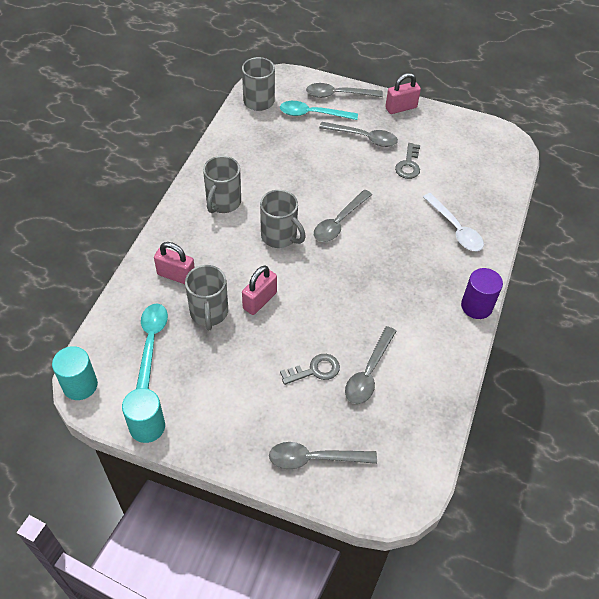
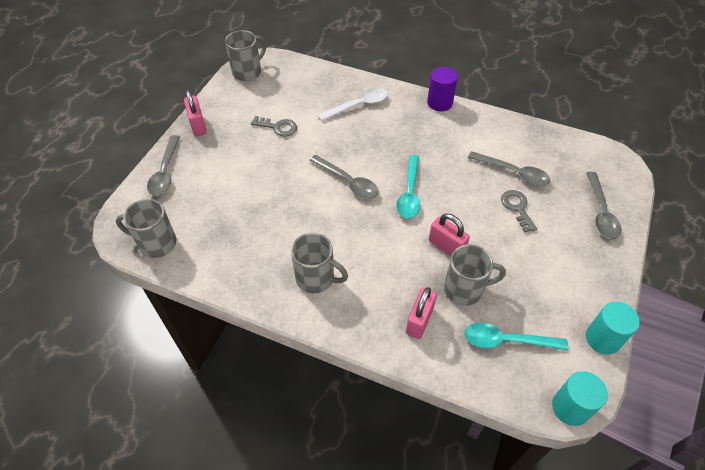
camera: 85 degrees left, 0 degrees up
(280, 236) = (365, 229): grey mug -> grey mug (248, 72)
(312, 114) = (191, 195): turquoise spoon -> turquoise spoon (409, 193)
(364, 138) = (236, 156): grey spoon -> none

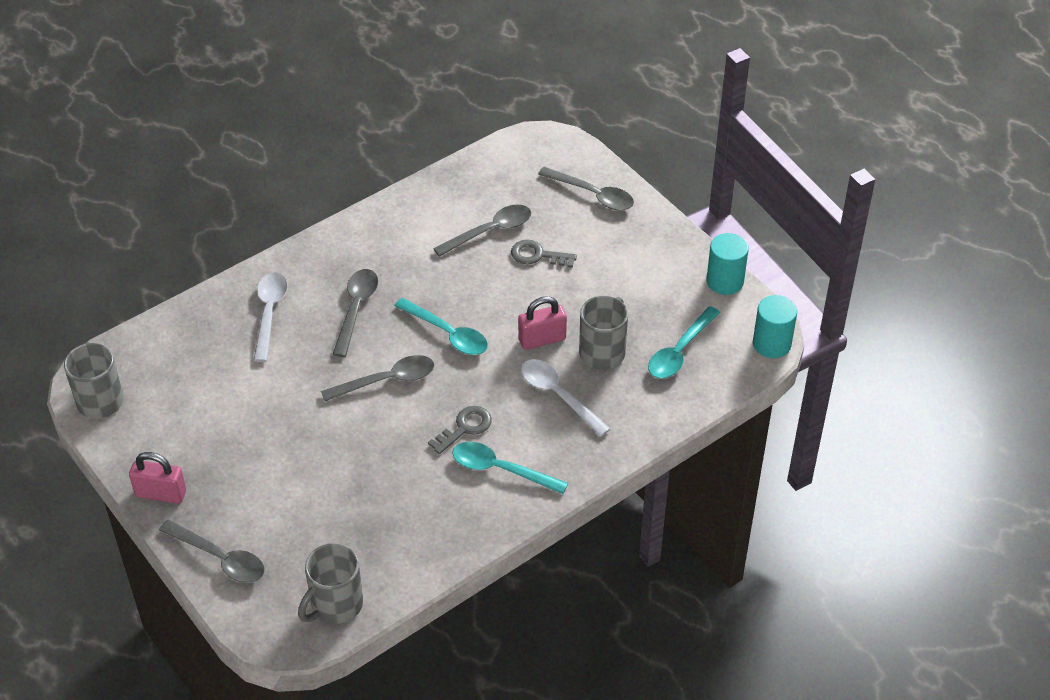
camera: 60 degrees left, 5 degrees down
(278, 127) = (238, 410): grey key -> grey key (465, 428)
(316, 278) = (500, 469): grey mug -> turquoise spoon
(393, 140) = (356, 309): none -> grey spoon
(404, 280) = (558, 395): none -> white spoon
(419, 321) = (612, 407): pink padlock -> none
(439, 103) = (332, 235): purple cylinder -> none

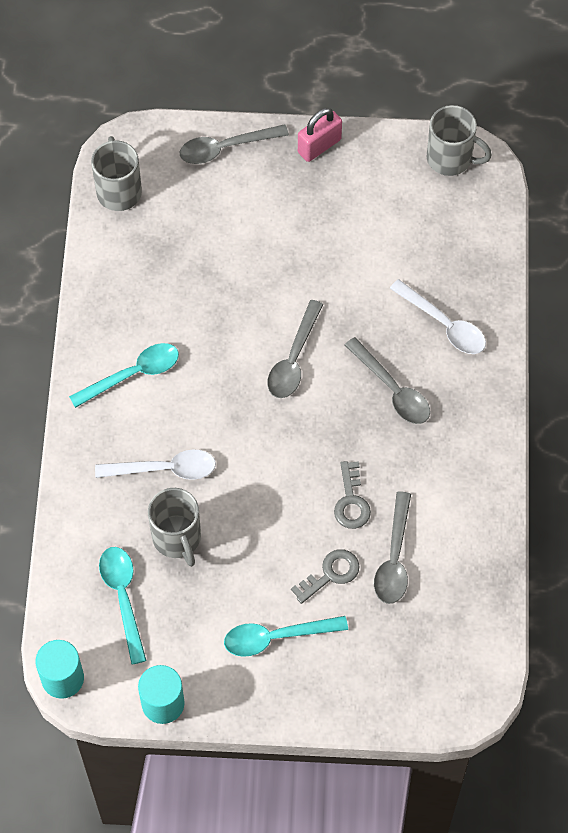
camera: 130 degrees right, 15 degrees up
(448, 334) = (303, 437): turquoise spoon -> turquoise spoon (276, 637)
(465, 428) = (195, 379): grey key -> grey key (351, 501)
(542, 339) = (233, 503): pink padlock -> none
(593, 195) = (365, 681): grey spoon -> none

